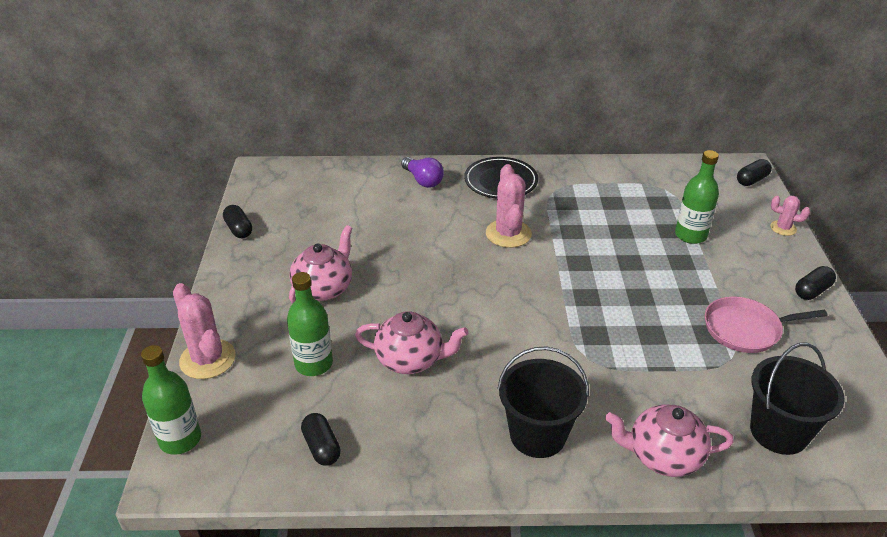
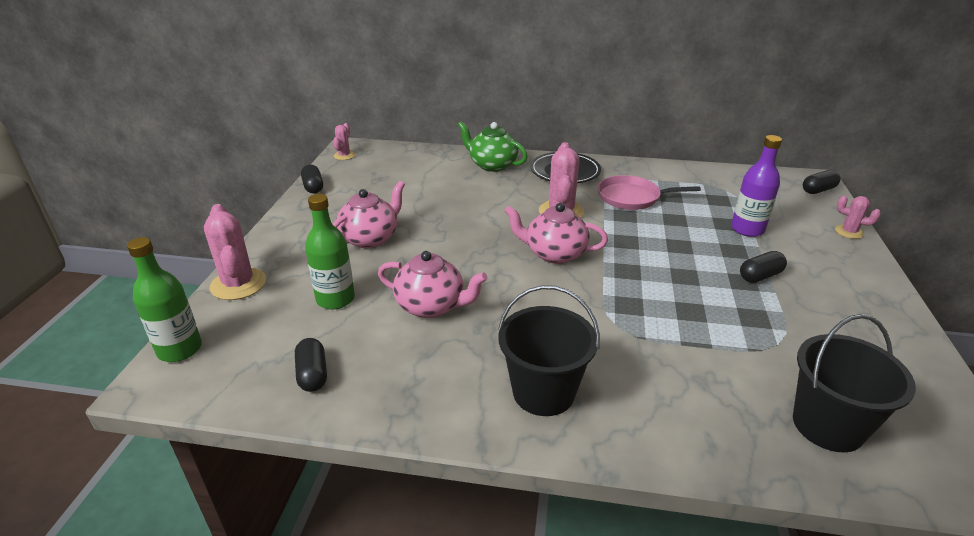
camera: 10 degrees right, 5 degrees down
(257, 183) = (344, 155): none -> pink cactus
(423, 180) = (492, 165): purple light bulb -> green teapot
(663, 456) = (683, 433): pink teapot -> pink teapot (554, 254)
(690, 235) = (747, 229): green bottle -> purple bottle
(746, 329) = (798, 318): pink pan -> pink pan (632, 197)
(812, 291) = (878, 290): black capsule -> black capsule (760, 276)

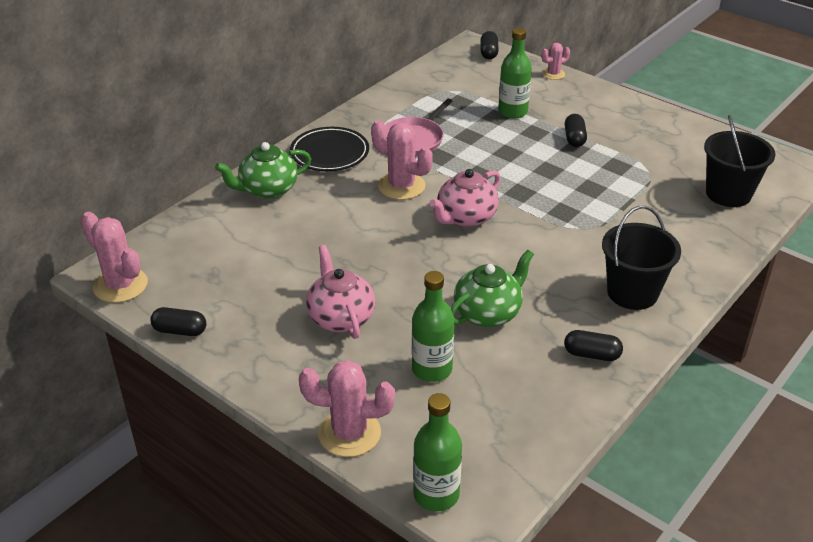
camera: 60 degrees left, 5 degrees up
(312, 374) = (534, 410): black capsule -> black capsule (591, 354)
(344, 155) = (120, 285): pink cactus -> pink cactus, size x1.81
(431, 306) = (488, 313): pink teapot -> green teapot
(747, 229) = (512, 112): purple bottle -> green bottle

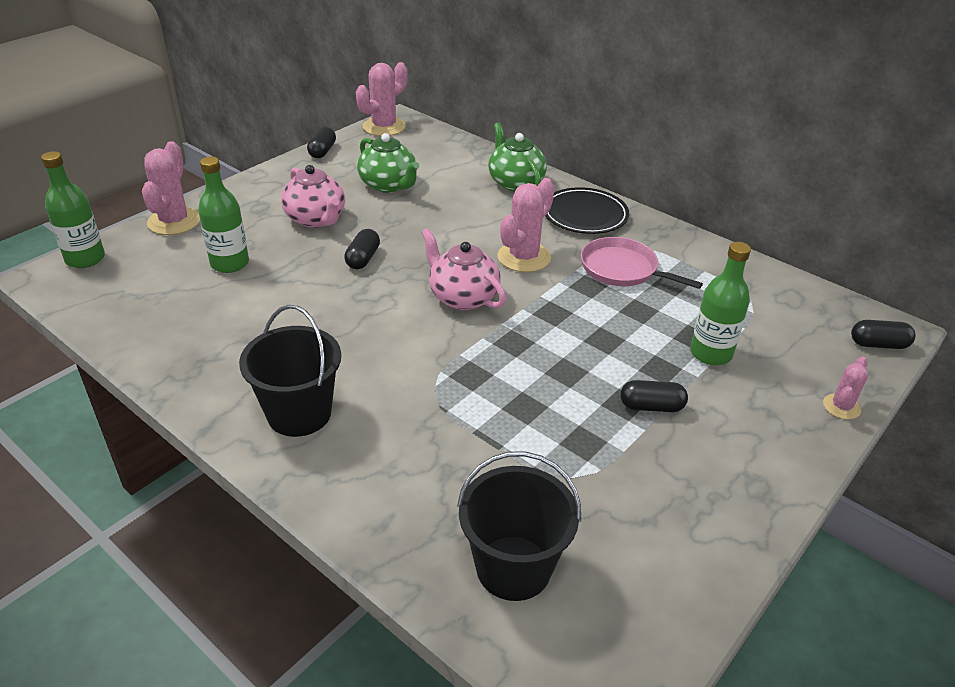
camera: 90 degrees right, 0 degrees up
(341, 317) = (316, 219): pink teapot -> pink teapot turned 75 degrees clockwise
(488, 313) = (296, 301): green teapot -> green teapot (388, 185)
(553, 74) = (841, 407): pink cactus -> pink cactus turned 60 degrees clockwise
(591, 354) = (207, 365): black capsule -> black capsule (363, 259)

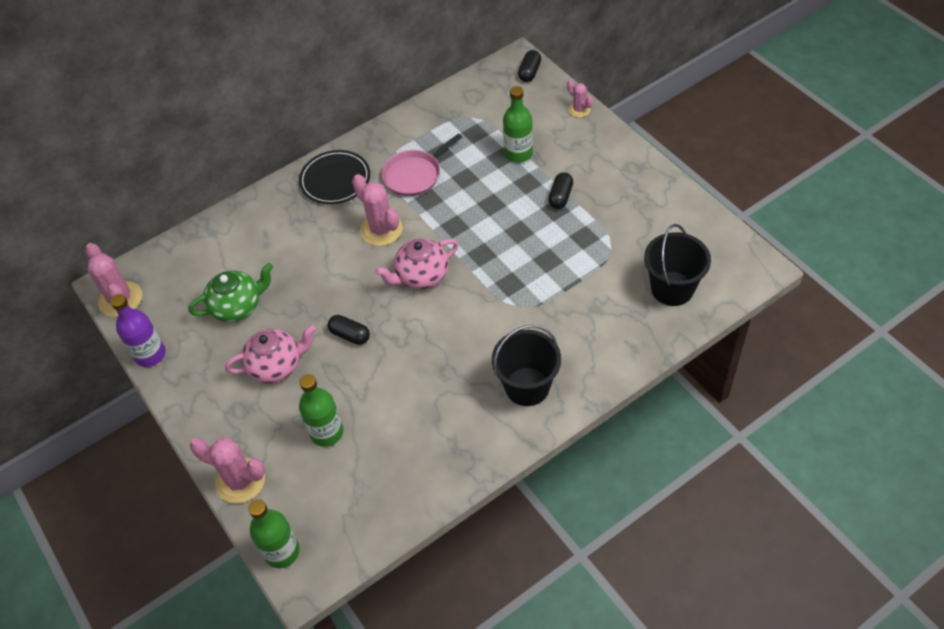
camera: 70 degrees left, 15 degrees up
(322, 151) = (150, 354): black capsule -> purple bottle
(515, 183) = (268, 215): green teapot -> none

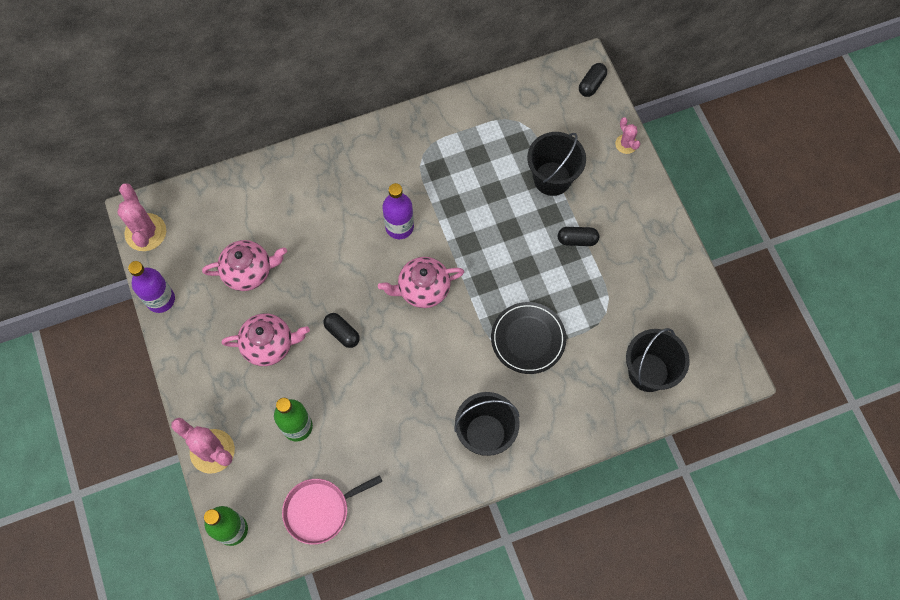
camera: 10 degrees right, 15 degrees up
(237, 306) = (249, 272): green teapot -> pink teapot
(335, 180) = (371, 157): black plate -> black plate (528, 339)
(381, 229) = (399, 227): pink cactus -> purple bottle
(414, 175) = (447, 174): pink pan -> pink pan (320, 510)
(518, 153) = (552, 178): green bottle -> black bucket
(560, 196) = (577, 240): black capsule -> black capsule turned 60 degrees clockwise

